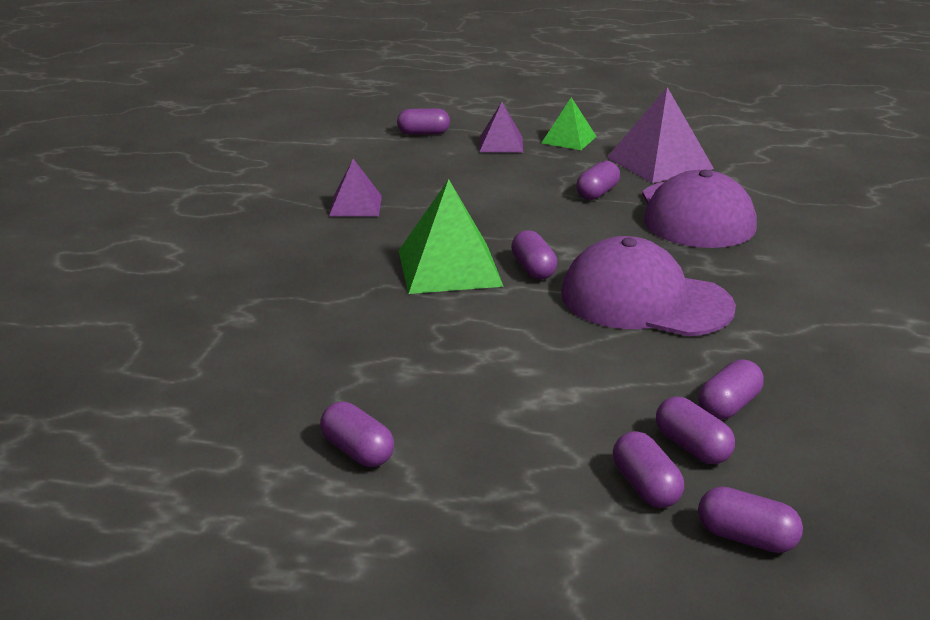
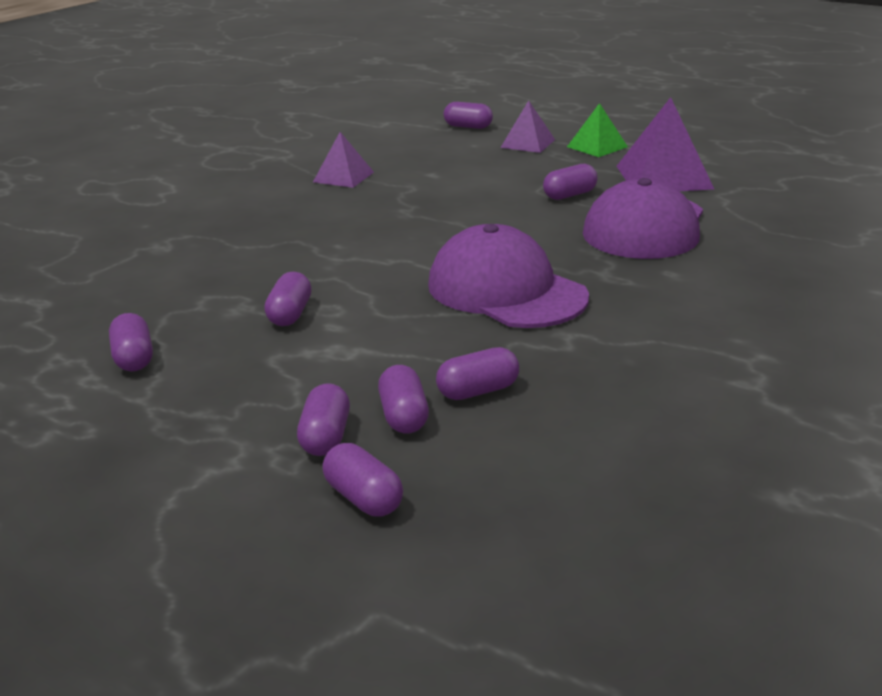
camera: 25 degrees right, 0 degrees up
(449, 268) = (364, 236): green pyramid -> none
(533, 269) = (435, 248): purple capsule -> purple capsule (290, 314)

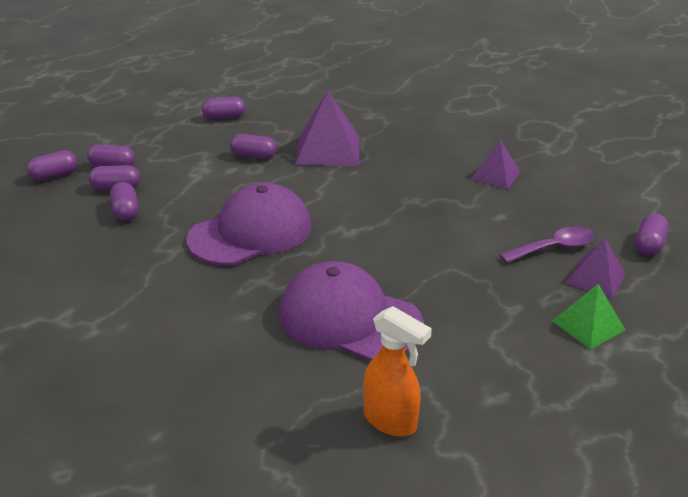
camera: 95 degrees right, 5 degrees up
(485, 155) = (553, 248): none -> purple spoon
(569, 195) = (437, 286): purple capsule -> none
(663, 177) = (483, 357): purple pyramid -> purple pyramid (328, 150)
(768, 204) = (390, 421): none -> orange spray bottle

